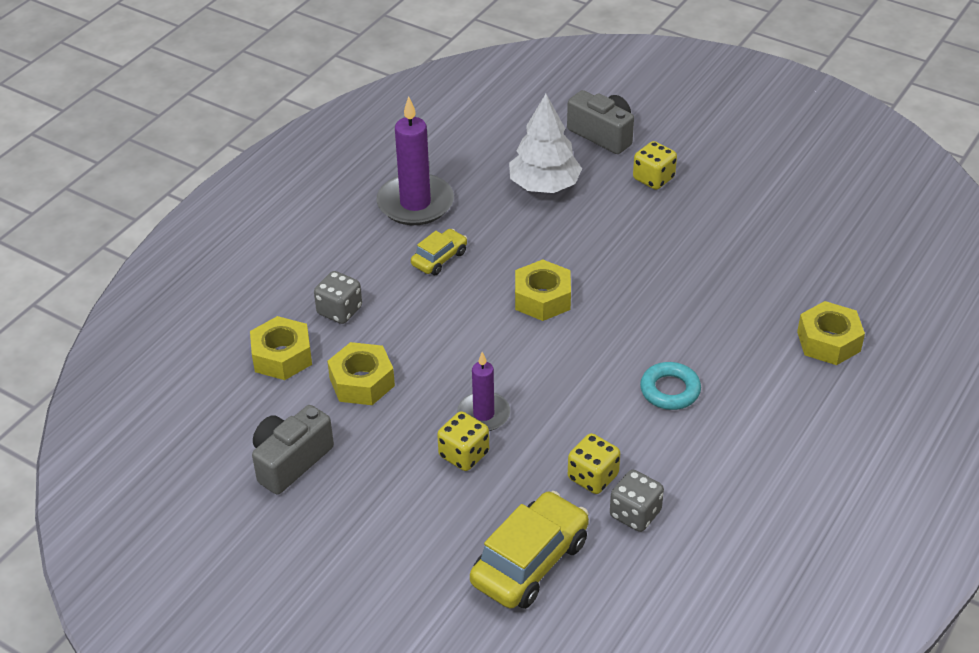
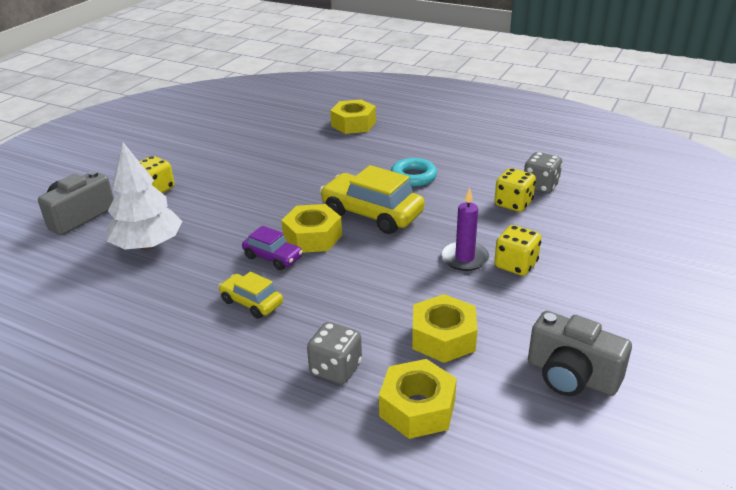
camera: 95 degrees left, 10 degrees down
(415, 203) = (153, 329): purple candle -> none
(509, 270) = (273, 257): none -> purple car
(530, 562) = (610, 226): yellow car -> yellow car (372, 214)

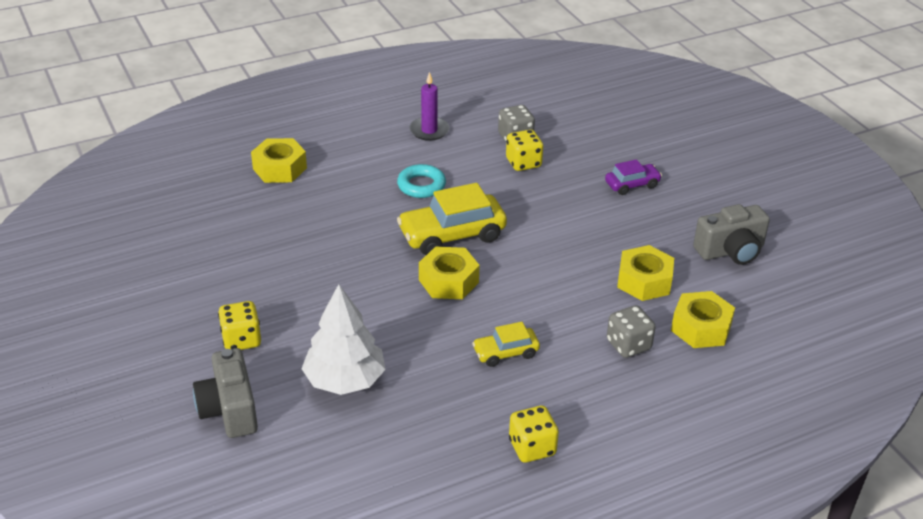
camera: 55 degrees left, 5 degrees up
(273, 257) = (454, 315): purple car -> purple car (632, 184)
(464, 258) = (566, 223): purple candle -> purple candle (429, 130)
(515, 265) = (600, 206): yellow dice -> yellow dice (532, 448)

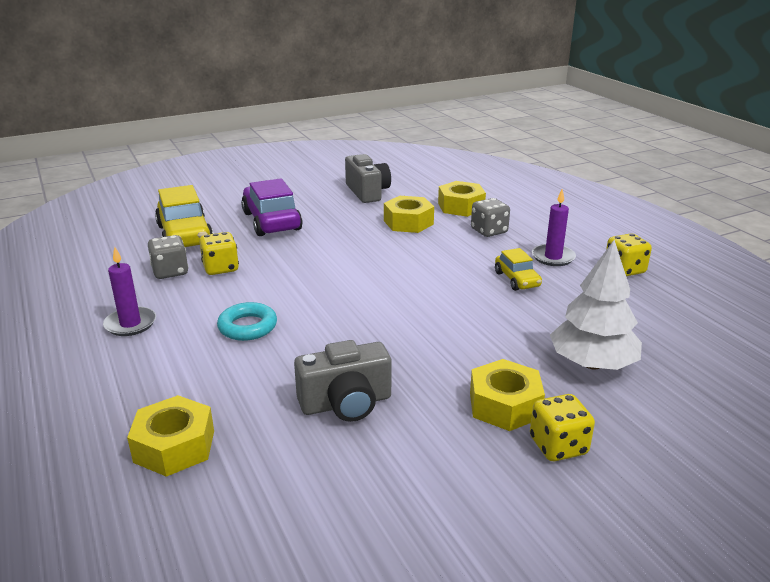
camera: 90 degrees left, 10 degrees down
(229, 410) = (680, 443): grey camera -> grey camera (346, 403)
(448, 281) = (421, 308): yellow nut -> yellow nut (504, 405)
(452, 235) = (344, 306): yellow car -> yellow car (185, 235)
(561, 390) = (553, 257): none -> purple candle
(632, 184) = (271, 221): purple car -> purple car, size x1.81

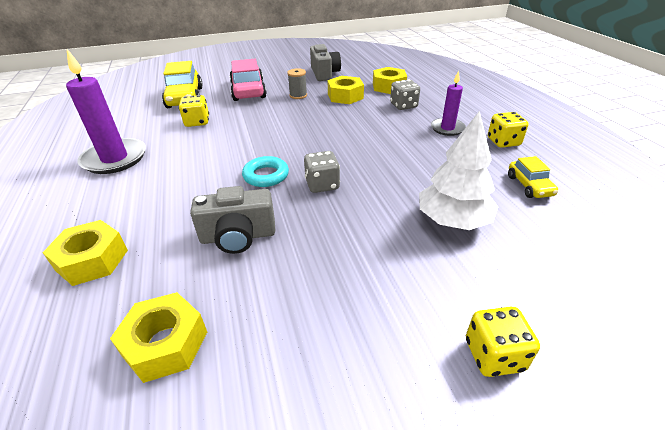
camera: 10 degrees right, 10 degrees up
(130, 324) = (115, 159): purple candle -> purple candle, size x1.68
(170, 272) = (162, 123): grey dice -> grey dice (322, 185)
(247, 327) = (194, 167): turquoise ring -> turquoise ring (266, 175)
(271, 221) = (248, 91): purple car -> pink car
(344, 224) = (298, 95): none -> grey spool
(504, 405) = (366, 251): yellow nut -> yellow nut (165, 343)
(517, 279) = (412, 144): yellow car -> yellow car (529, 186)
(558, 446) = (399, 295): yellow dice -> yellow dice (494, 355)

